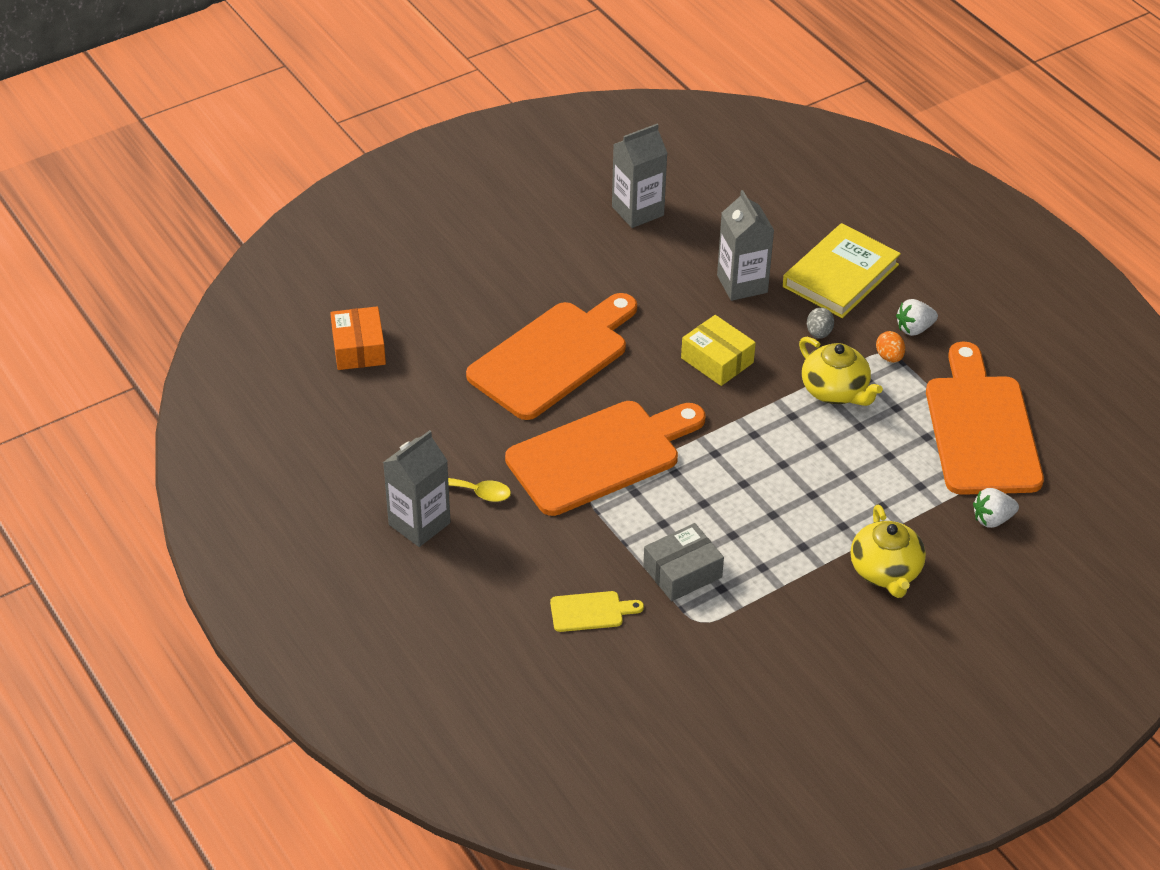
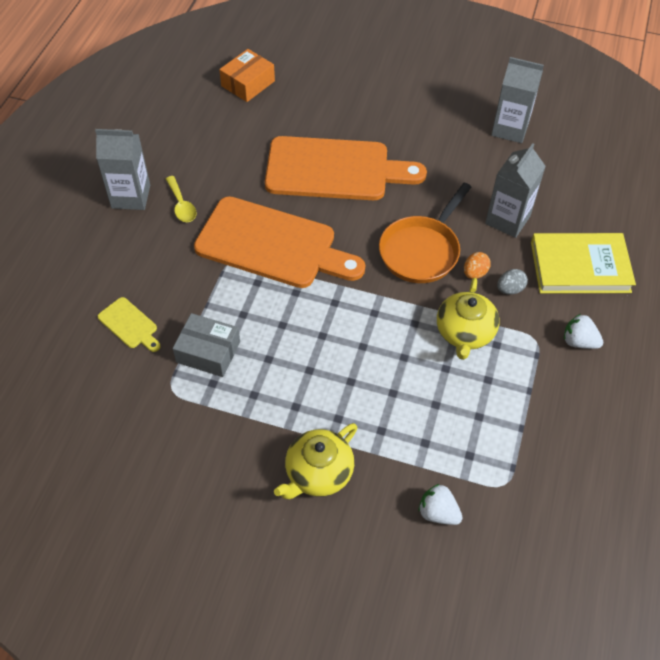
camera: 50 degrees right, 10 degrees up
(717, 360) = (421, 250): yellow box -> orange pan
(889, 357) = (533, 344): orange egg -> orange egg (475, 273)
(981, 429) = (524, 447): orange cutting board -> none

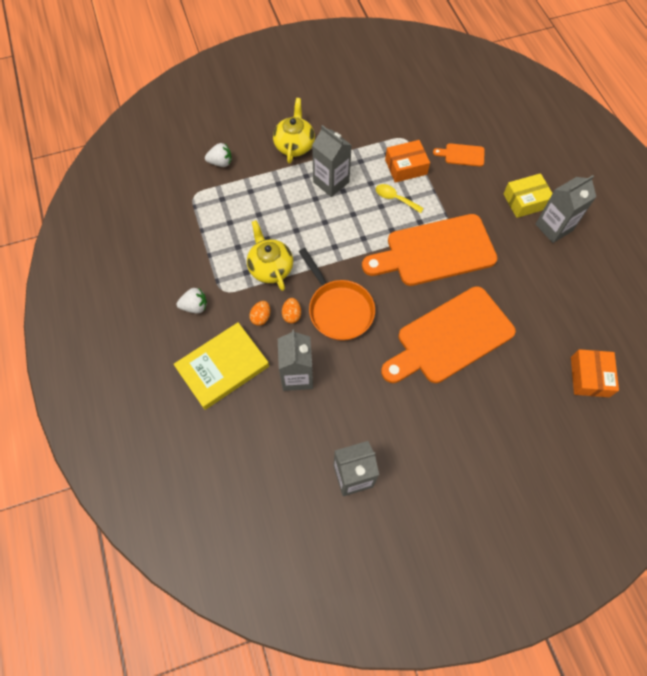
camera: 145 degrees right, 10 degrees up
(125, 235) = (525, 201): none -> yellow box
(129, 325) = (462, 155): yellow cutting board -> orange cutting board
(181, 205) = (517, 242): yellow spoon -> yellow spoon (395, 198)
(208, 352) = (406, 167): grey box -> orange box
(314, 390) = (331, 182): none -> grey carton
(421, 250) = (338, 309): orange pan -> orange pan turned 150 degrees clockwise
(510, 289) = (261, 317): grey egg -> orange egg

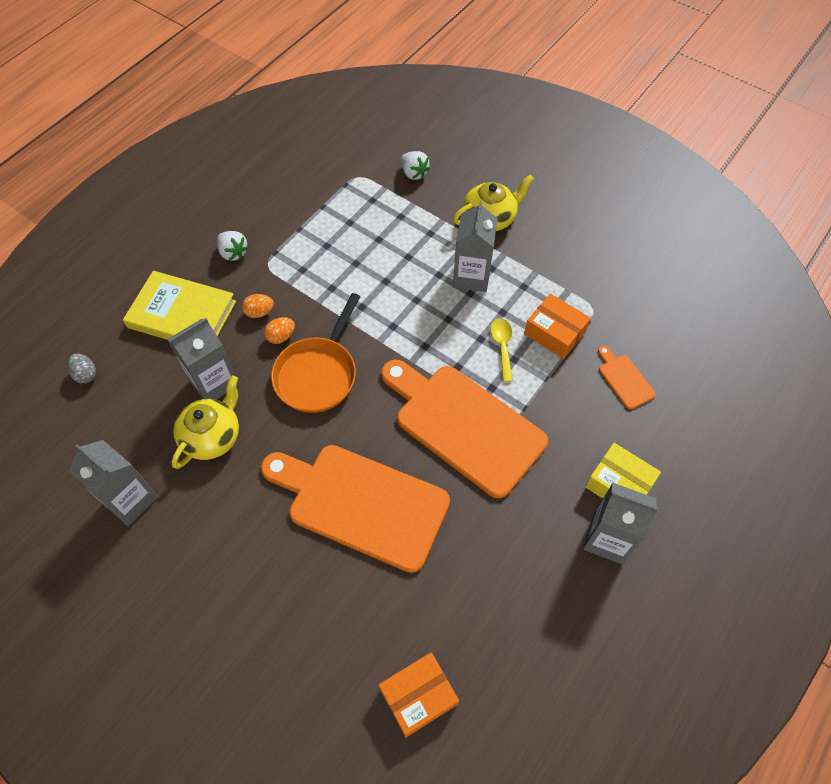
camera: 55 degrees right, 5 degrees down
(225, 458) = (86, 374): none -> grey egg
(270, 267) = (323, 286): yellow teapot -> yellow teapot (212, 436)

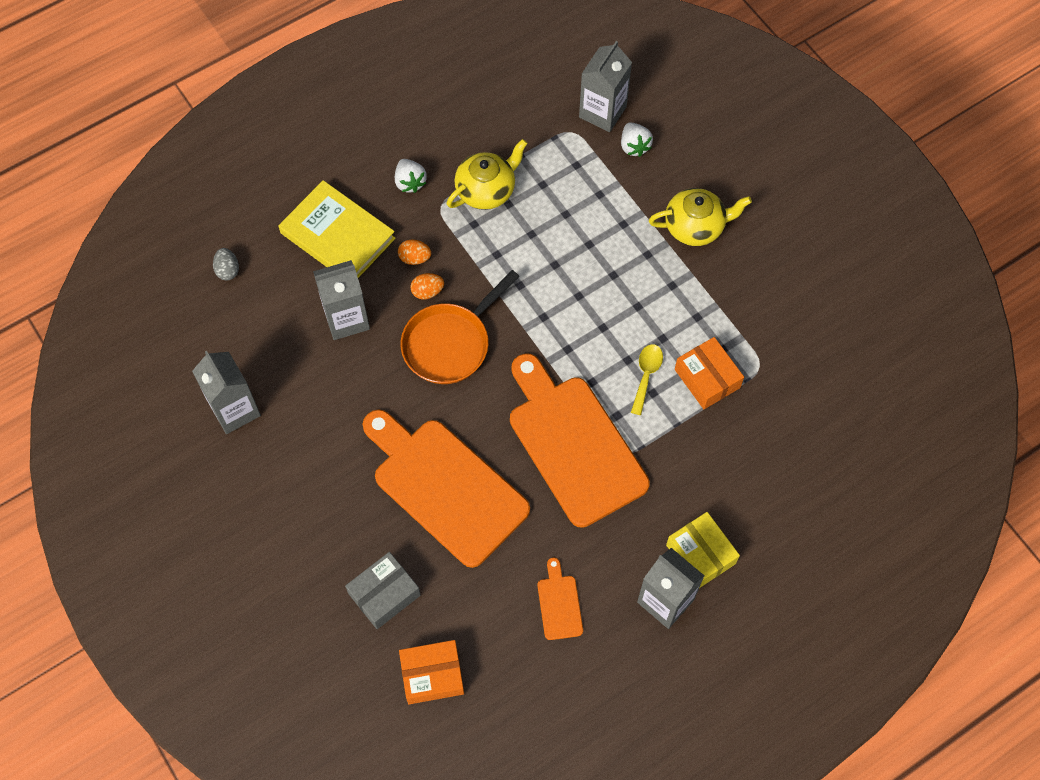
camera: 20 degrees right, 5 degrees up
(212, 436) = (328, 373): yellow teapot -> yellow teapot (486, 190)
(339, 630) = (384, 594): none -> grey box
(472, 276) = (647, 287): grey carton -> grey carton (602, 112)
(624, 379) = (757, 451): orange cutting board -> orange cutting board (559, 604)

